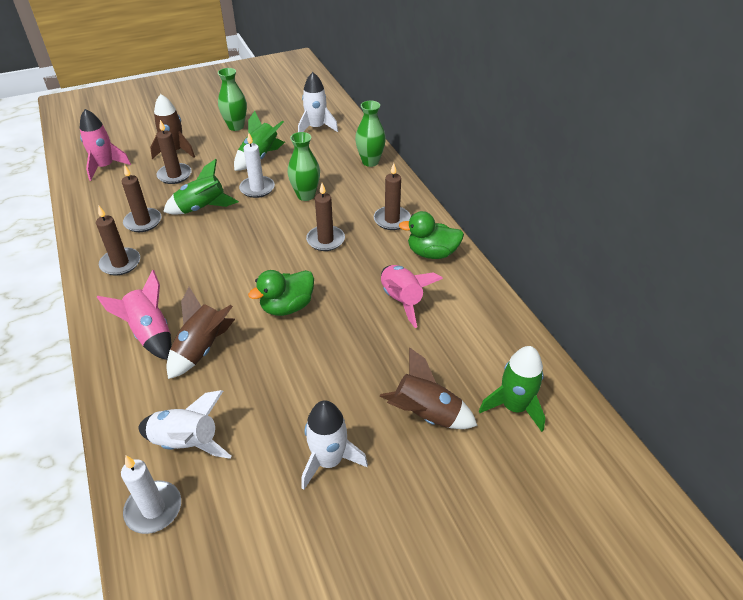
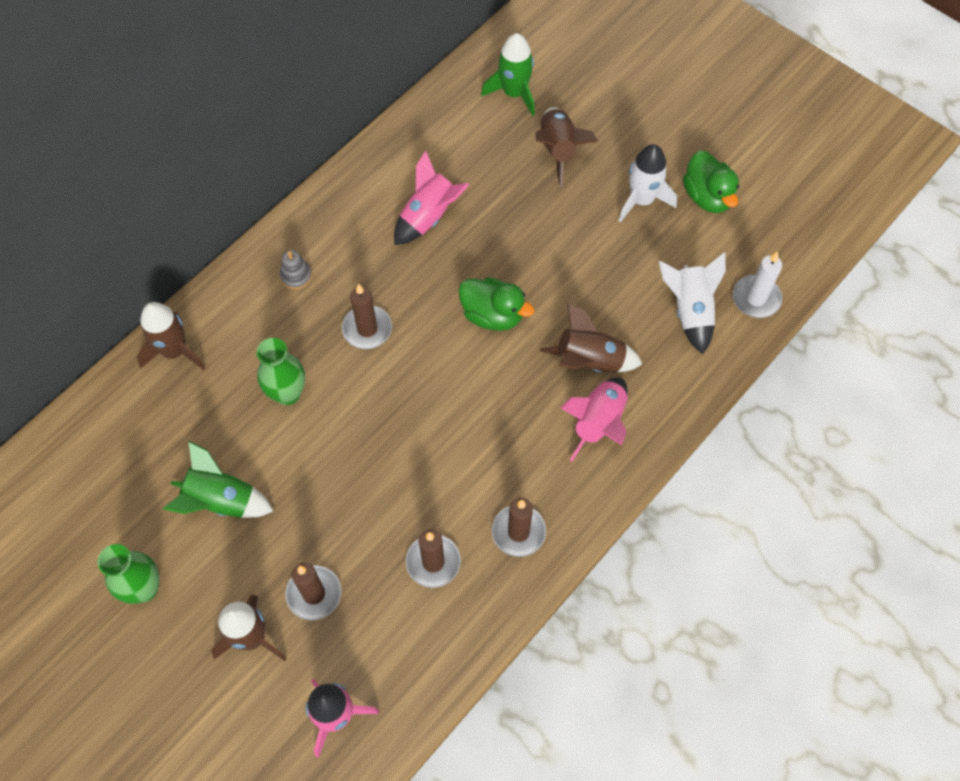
camera: 115 degrees left, 20 degrees up
(202, 208) = (371, 506): green rocket -> none
(257, 188) = (298, 461): white candle -> none
(316, 128) = (105, 465): white rocket -> none
(370, 162) = (174, 351): green vase -> brown rocket
(392, 220) = (296, 276): brown candle -> grey stacking toy
(432, 253) = (340, 215): green duck -> green duck (707, 196)

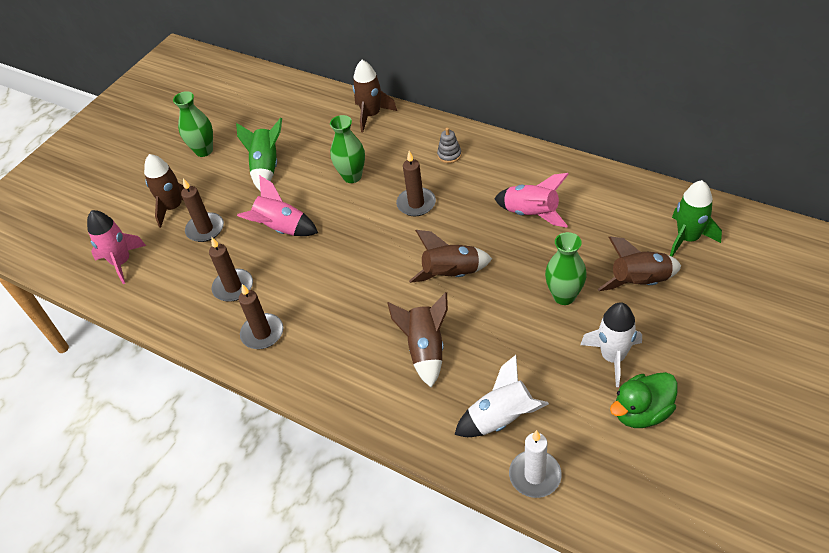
camera: 85 degrees right, 15 degrees down
(492, 315) = (451, 274): green duck -> brown rocket
(556, 218) = (564, 296): none -> green vase
(598, 423) = (368, 368): pink rocket -> pink rocket (281, 229)

